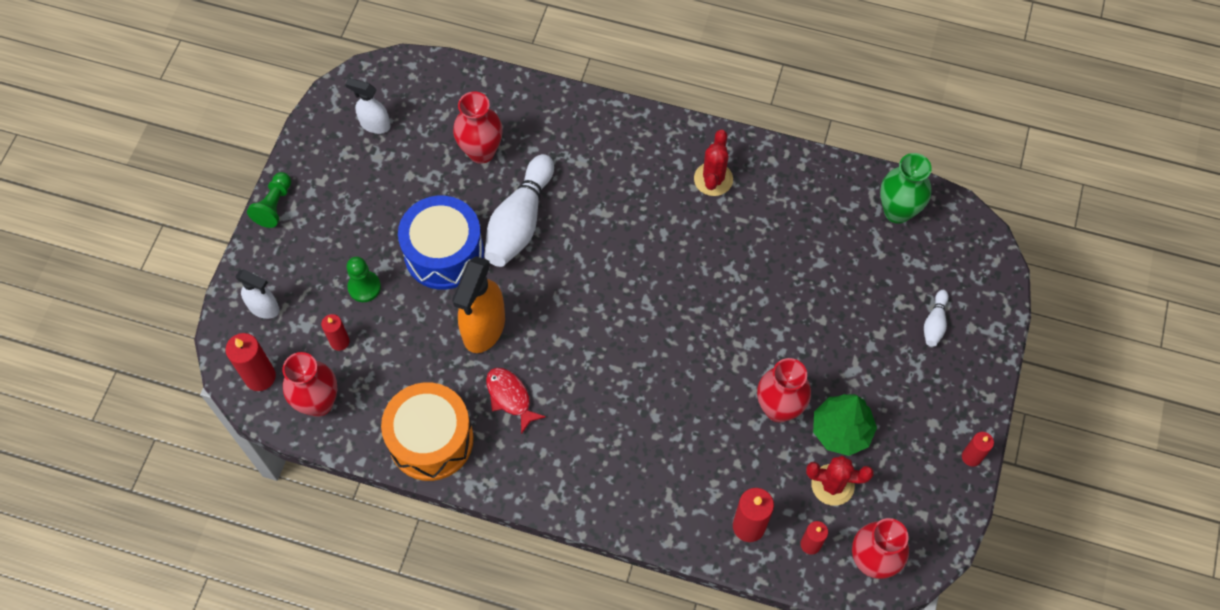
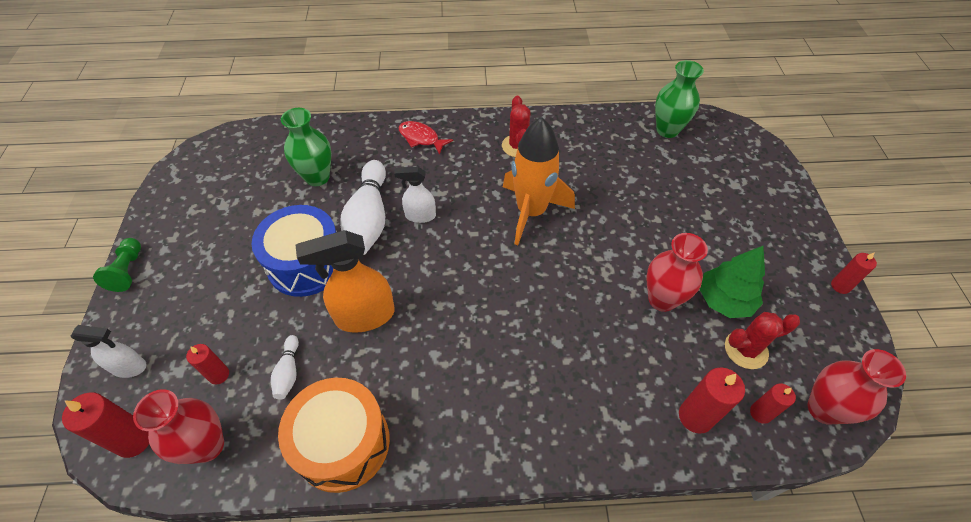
camera: 20 degrees left, 10 degrees down
(364, 287) = (234, 315): green pawn -> none
(374, 124) = (215, 182): white spray bottle -> white spray bottle (420, 216)
(481, 152) = (317, 177): red vase -> green vase
(483, 328) = (364, 316): orange spray bottle -> orange spray bottle turned 75 degrees clockwise
(510, 397) = (412, 371): red fish -> red fish (421, 138)
(692, 268) = (531, 212): none -> orange rocket
(934, 323) = (743, 195): white bowling pin -> white bowling pin (288, 372)

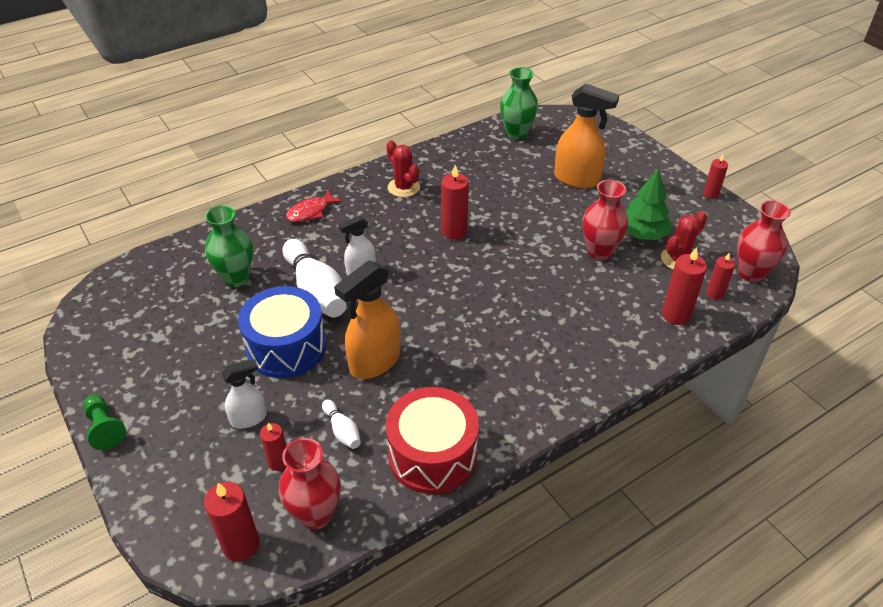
camera: 30 degrees left, 10 degrees down
(129, 367) = (183, 497): white spray bottle -> white spray bottle (249, 418)
(342, 443) = (432, 455): orange drum -> red drum
(421, 138) = (310, 212): red fish -> red fish turned 45 degrees counterclockwise
(531, 212) = (454, 231): orange rocket -> red candle
(696, 205) = (577, 179): none -> orange spray bottle

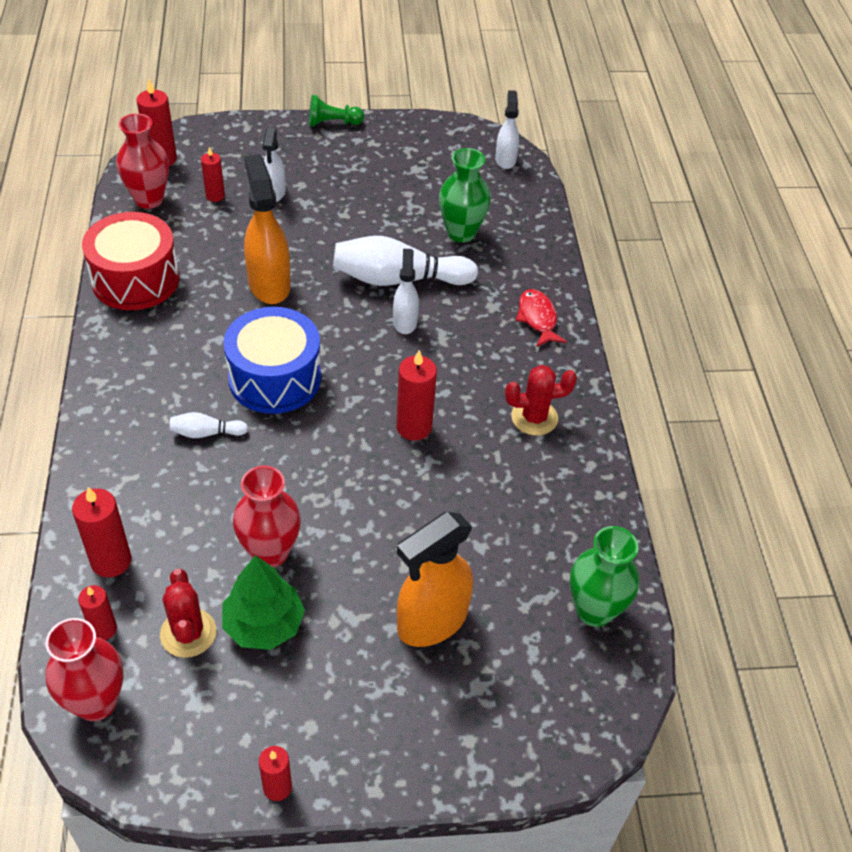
camera: 115 degrees right, 5 degrees up
(116, 287) = (505, 159): none -> white spray bottle
(286, 347) = (337, 237): blue drum -> blue drum (275, 378)
(342, 430) = (211, 238): white bowling pin -> white bowling pin (206, 433)

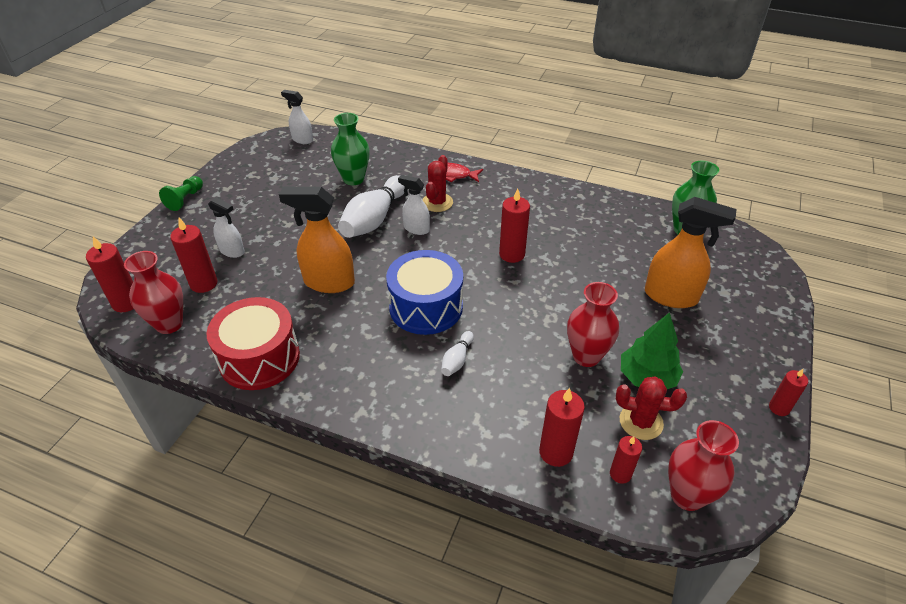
camera: 60 degrees left, 5 degrees down
(215, 196) = (203, 284): red candle -> red candle, size x1.59
(431, 621) = (671, 296): orange spray bottle -> orange spray bottle turned 60 degrees counterclockwise
(534, 417) = (533, 203): red cactus -> red cactus (437, 202)

